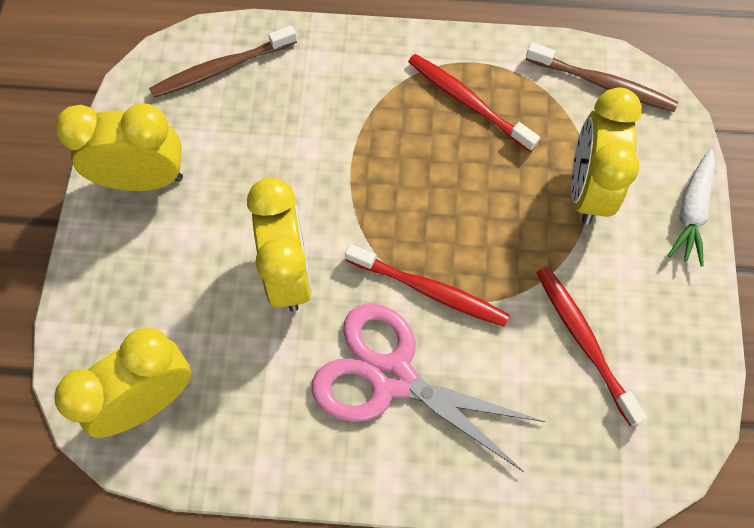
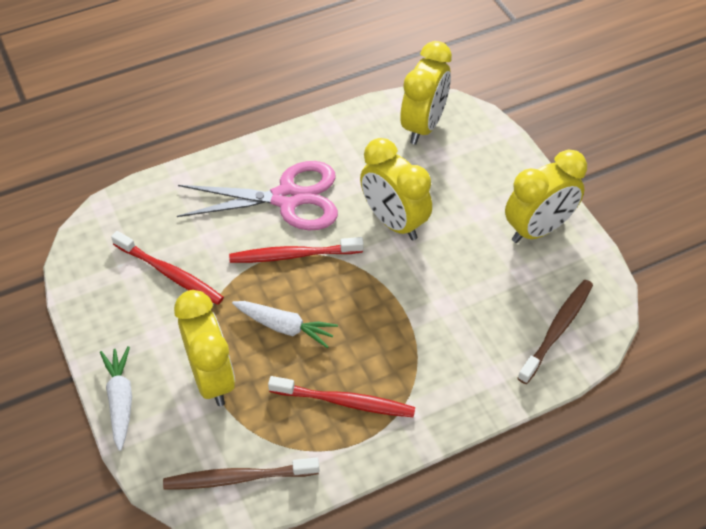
camera: 150 degrees right, 15 degrees down
(485, 206) = (285, 327): none -> white carrot

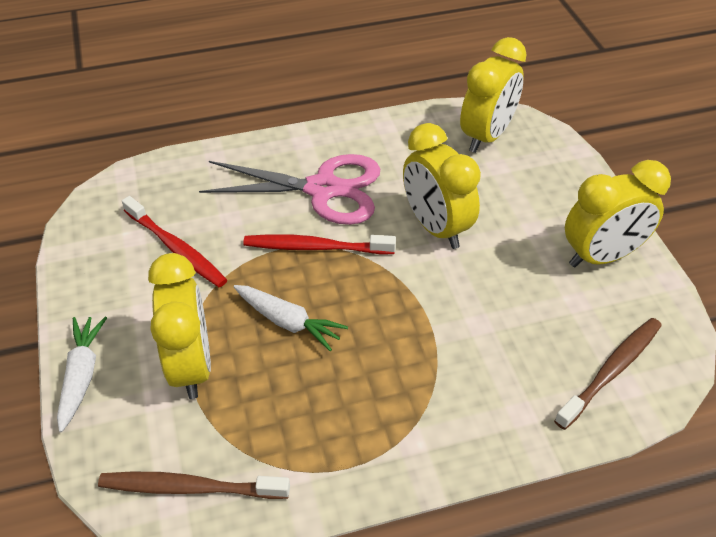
camera: 10 degrees right, 5 degrees down
(345, 402) = (339, 417): red toothbrush -> none

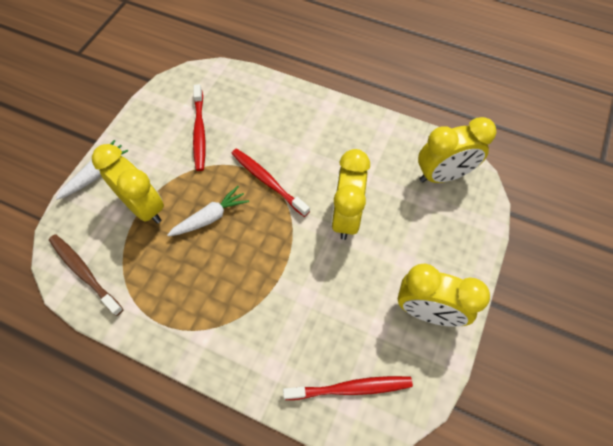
camera: 40 degrees right, 15 degrees up
(191, 366) = (144, 207): yellow clock -> yellow clock turned 75 degrees counterclockwise
(288, 322) = (211, 217): white carrot -> white carrot turned 105 degrees counterclockwise
(323, 189) = (308, 146): pink scissors -> none
(611, 371) = (351, 388): brown toothbrush -> red toothbrush

